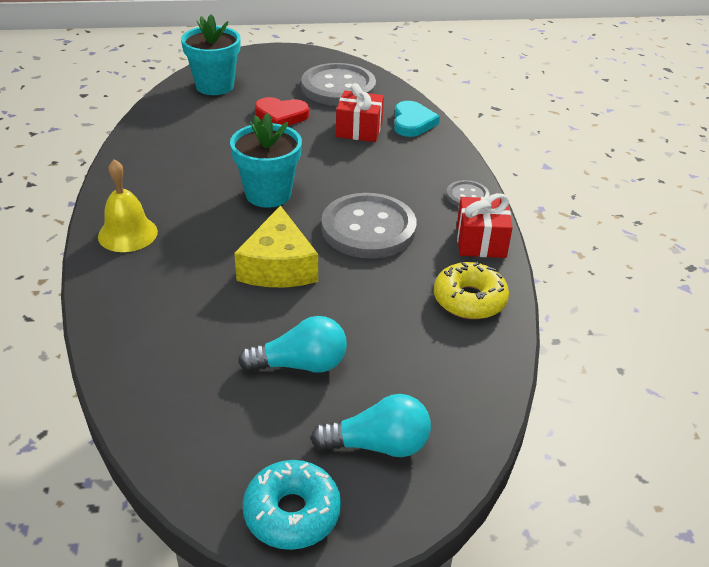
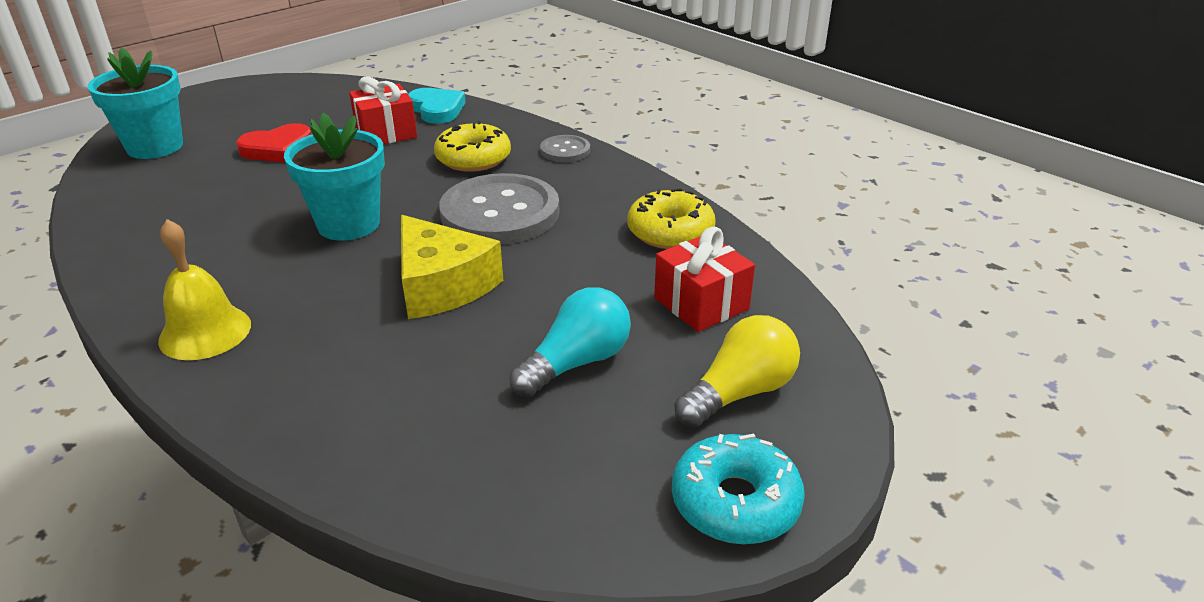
camera: 35 degrees left, 5 degrees down
(338, 87) = (317, 104): grey button -> none
(378, 445) = (739, 392): turquoise light bulb -> yellow light bulb
(395, 176) = (473, 159): none -> yellow donut
(480, 242) = (623, 182): red gift -> red gift (701, 303)

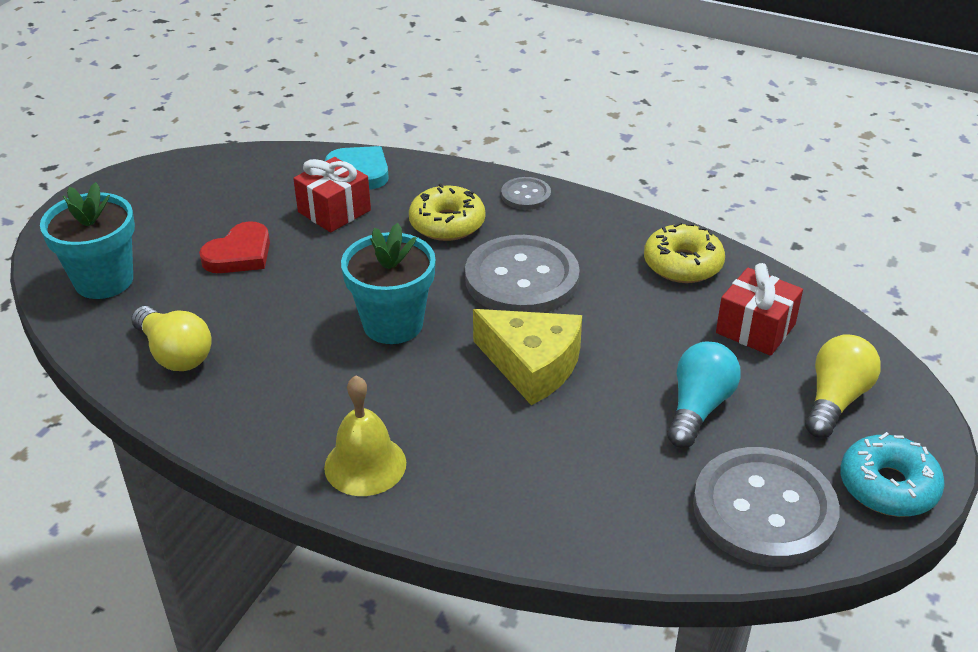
camera: 20 degrees left, 5 degrees up
(148, 208) = (175, 354): none -> yellow light bulb
(563, 485) = (764, 509): none -> grey button

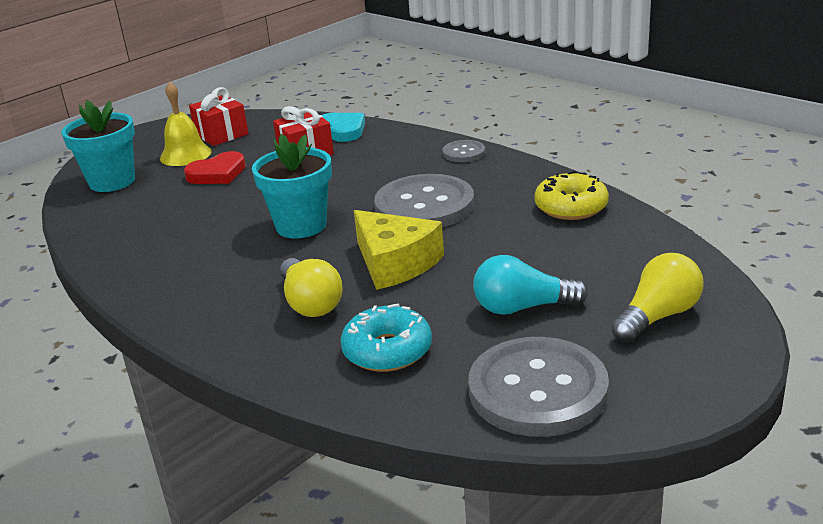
camera: 20 degrees right, 10 degrees down
(175, 354) = (128, 229): yellow light bulb -> yellow light bulb (310, 303)
(365, 465) = (216, 313): yellow bell -> yellow bell (185, 155)
(447, 223) = (387, 166): yellow donut -> none
(698, 408) = (522, 307): turquoise light bulb -> turquoise light bulb turned 135 degrees counterclockwise
(755, 329) = (611, 257): red gift -> red gift (221, 134)
(888, 486) = (673, 388): turquoise donut -> turquoise donut (387, 350)

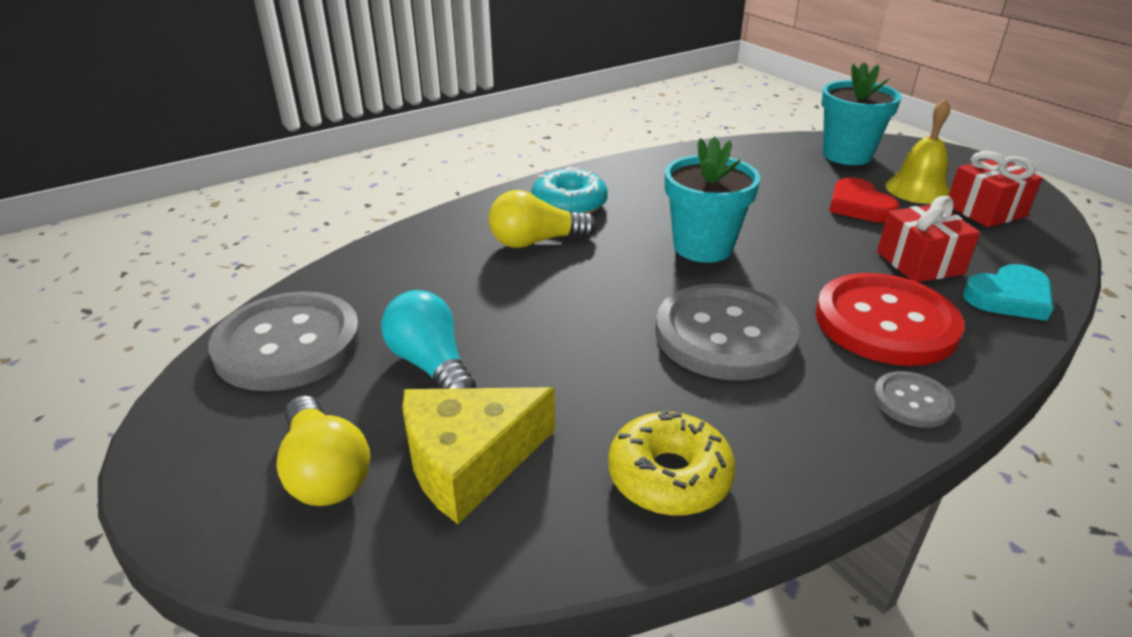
camera: 100 degrees right, 5 degrees up
(386, 161) = (885, 322): none -> red button
(387, 350) = (425, 272): turquoise donut -> turquoise donut (569, 204)
(395, 263) = (585, 295): yellow cheese -> yellow cheese (469, 461)
(522, 307) = (431, 365): turquoise light bulb -> turquoise light bulb turned 45 degrees counterclockwise

